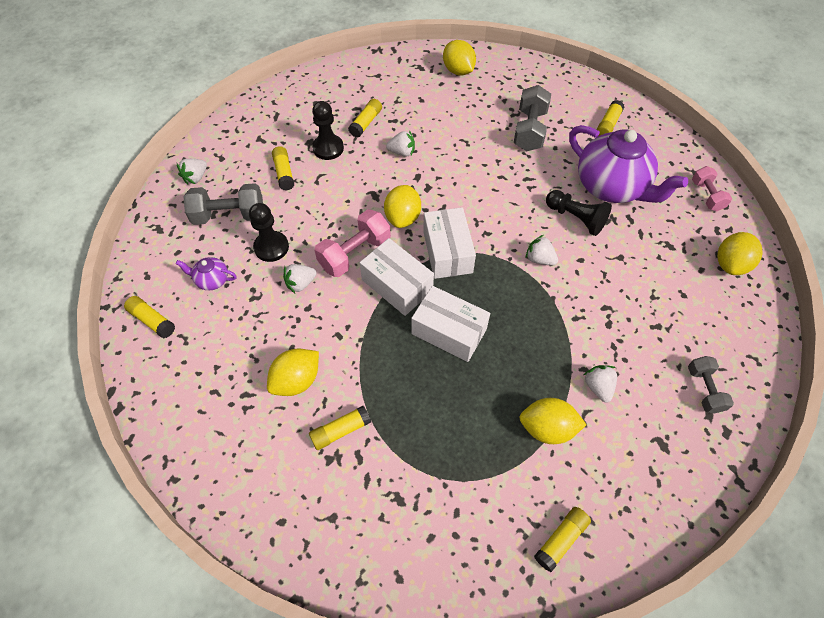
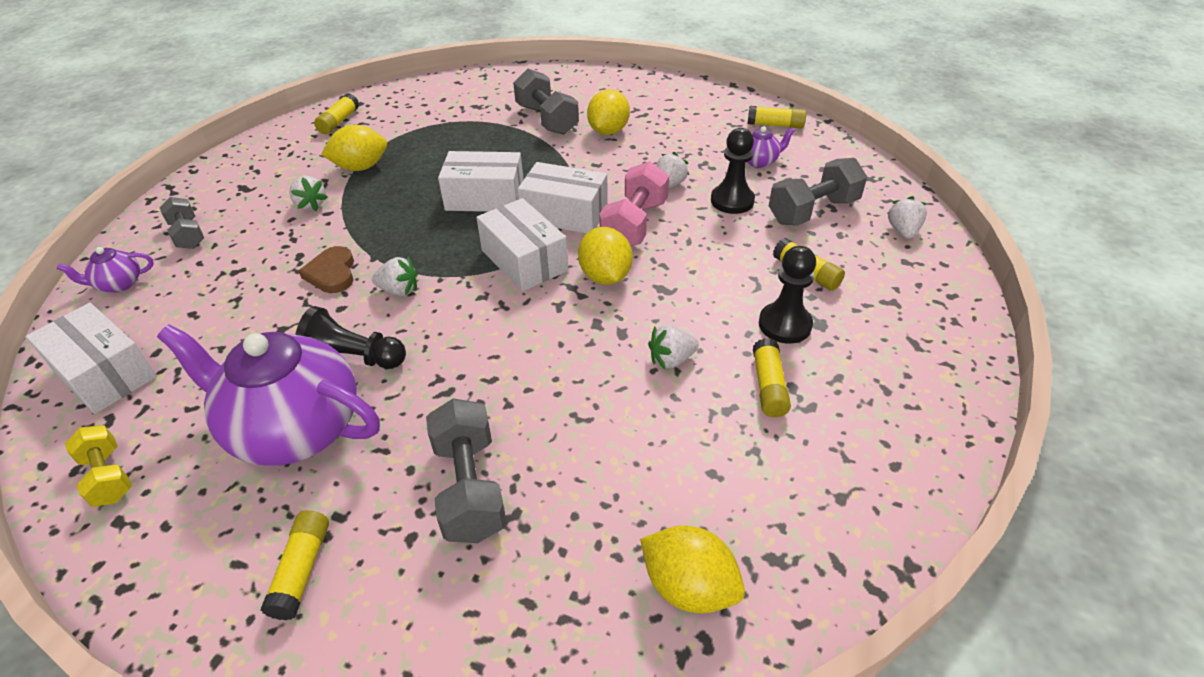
camera: 155 degrees right, 15 degrees down
(340, 431) = (547, 120): yellow glue stick -> grey dumbbell
(584, 294) = (332, 273): none -> brown heart
(706, 196) = (108, 477): pink dumbbell -> yellow dumbbell
(730, 264) = (104, 373): yellow lemon -> white box
(747, 348) = (119, 284): none -> purple teapot

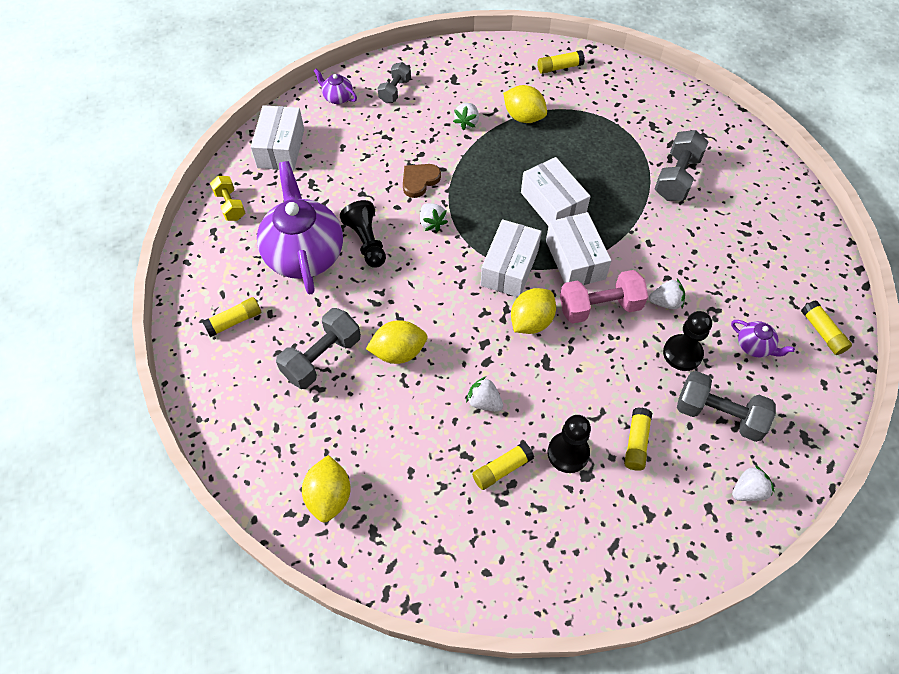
camera: 55 degrees right, 15 degrees up
(108, 477) = (230, 205): yellow dumbbell -> yellow dumbbell turned 45 degrees counterclockwise
(608, 131) = (699, 224): yellow lemon -> yellow lemon (398, 352)

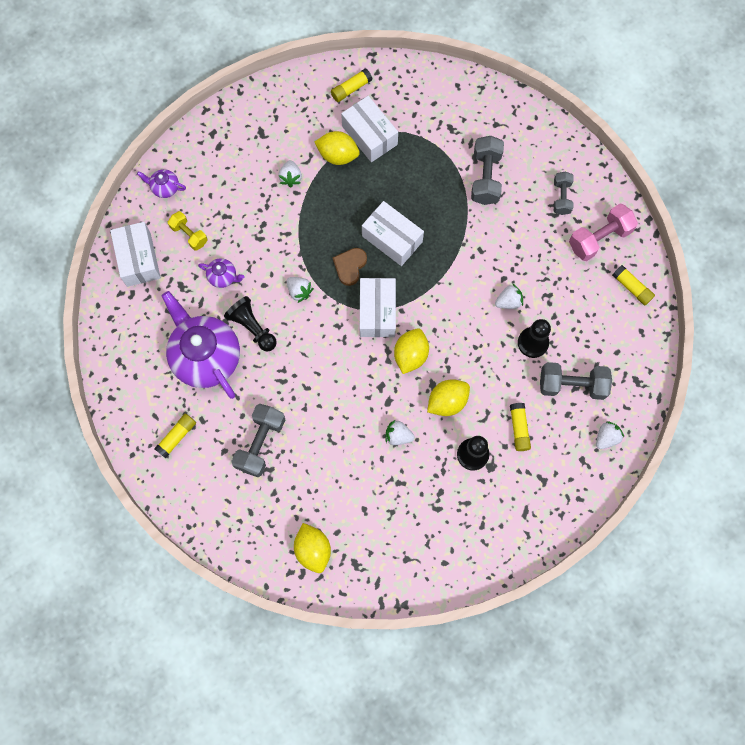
camera: 20 degrees left, 15 degrees up
(230, 205) = (122, 332): yellow dumbbell -> yellow dumbbell (189, 235)
(395, 91) = (213, 163): grey dumbbell -> grey dumbbell (561, 197)
(398, 352) = (318, 417): yellow lemon -> yellow lemon (447, 401)
(419, 181) = (273, 253): brown heart -> brown heart (350, 266)
(502, 469) = (429, 484): yellow glue stick -> none
(575, 260) = (427, 286): white box -> white box (369, 135)
(599, 307) = (459, 324): pink dumbbell -> pink dumbbell (599, 238)
(754, 346) = (584, 318): purple teapot -> purple teapot (223, 277)

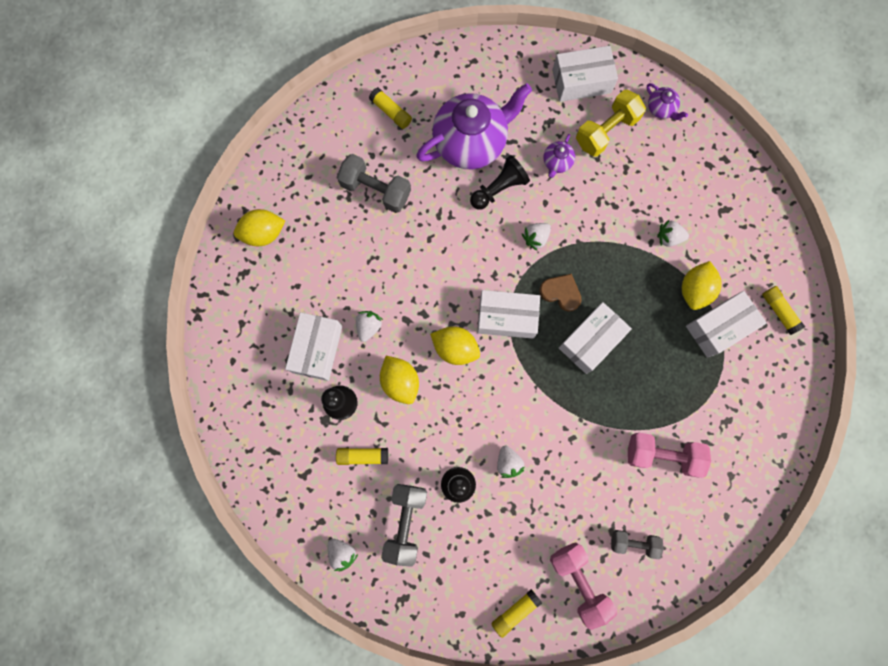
camera: 95 degrees right, 5 degrees up
(165, 188) = (661, 109): purple teapot -> purple teapot turned 120 degrees clockwise
(189, 235) = (606, 131): yellow dumbbell -> yellow dumbbell, size x1.59
(424, 482) = (317, 349): none -> white box
(485, 177) = (662, 455): grey dumbbell -> pink dumbbell

